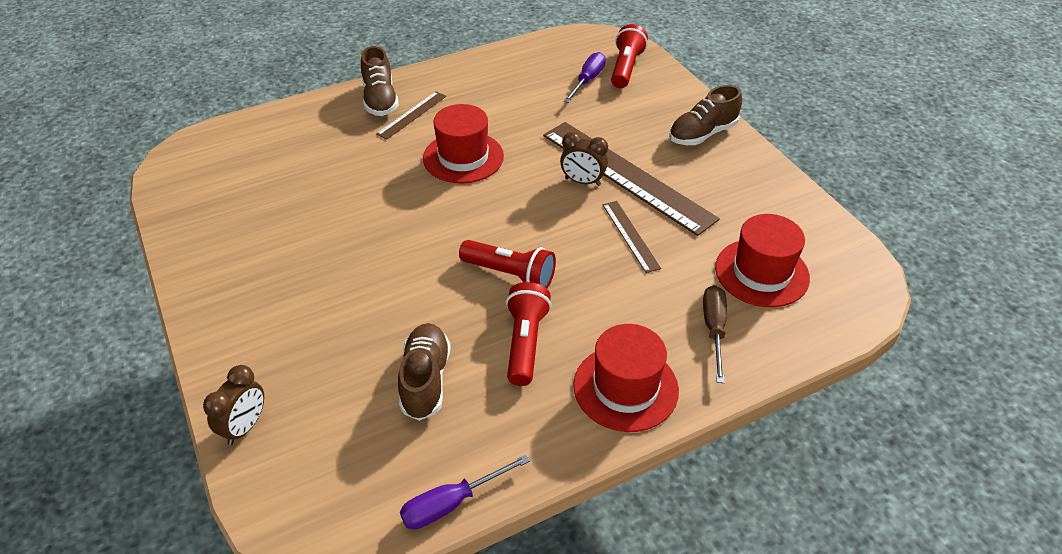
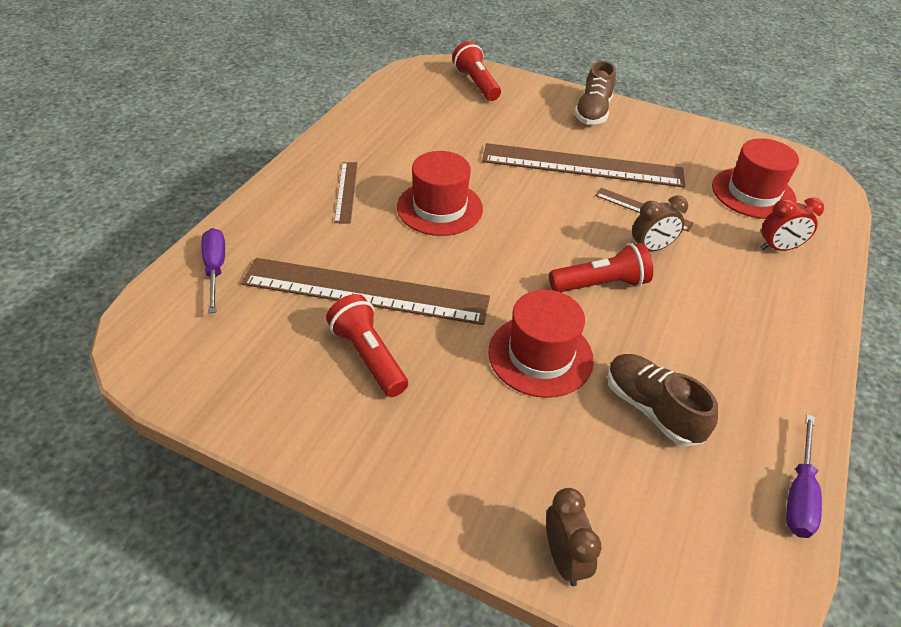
camera: 40 degrees left, 0 degrees up
(338, 192) = (365, 291): none -> brown ruler
(380, 99) = (297, 190): brown shoe -> none
(525, 343) = (681, 331): red flashlight -> red flashlight (368, 356)
(582, 181) = (558, 184): brown clock -> brown clock (651, 248)
(587, 80) = (459, 104): purple screwdriver -> purple screwdriver (215, 269)
(625, 387) = (784, 323): red hat -> red hat (540, 355)
(714, 329) = (778, 248): brown screwdriver -> red clock

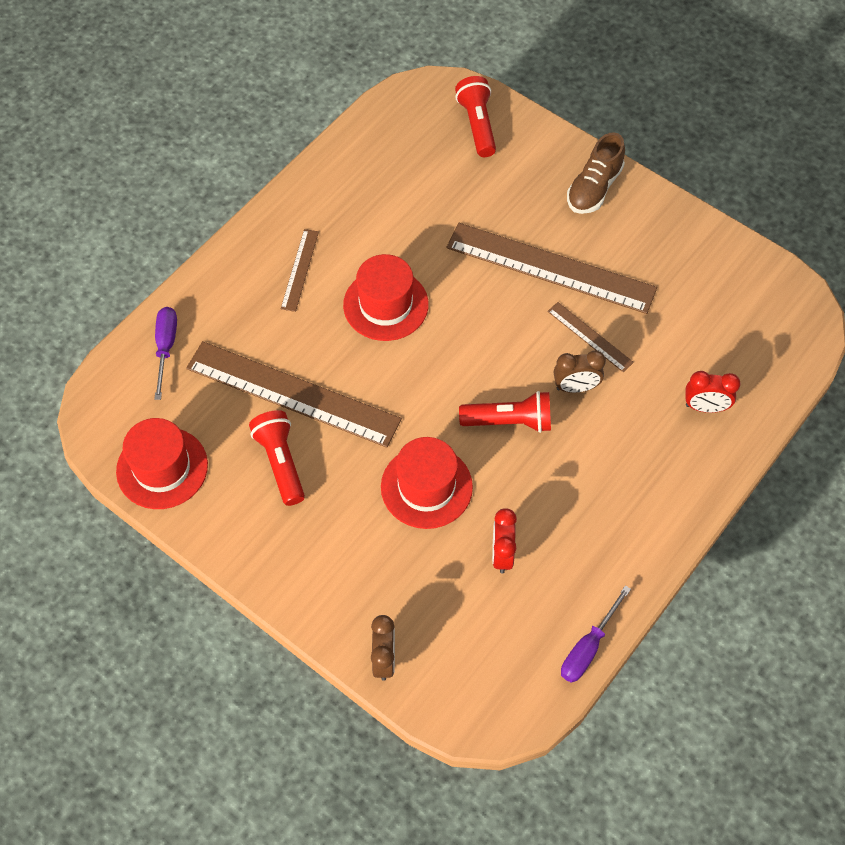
camera: 15 degrees right, 15 degrees up
(652, 409) = (502, 554): brown shoe -> red clock
(753, 193) = (717, 332): red hat -> red hat (162, 468)

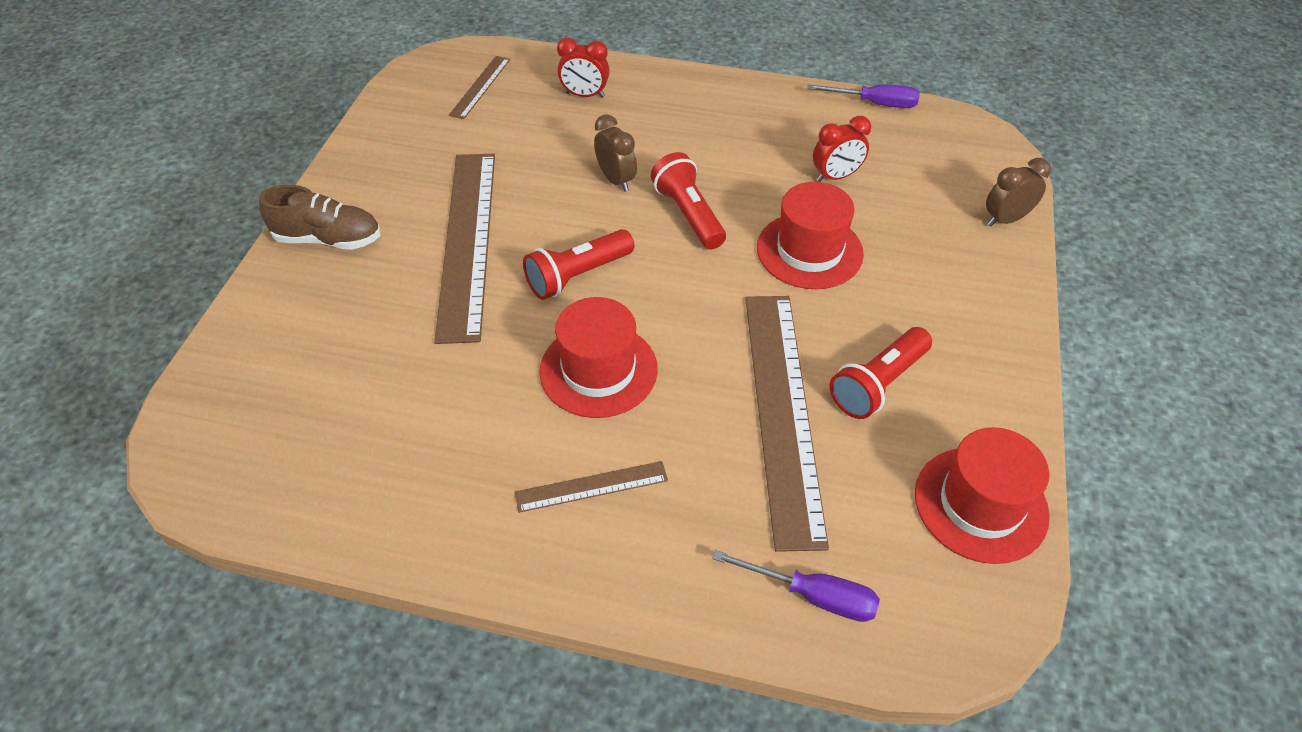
camera: 115 degrees left, 10 degrees down
(166, 347) = (813, 595): purple screwdriver -> purple screwdriver turned 135 degrees counterclockwise
(477, 125) = (248, 382): red flashlight -> red flashlight (578, 276)
(590, 336) = (546, 187): brown ruler -> brown ruler (480, 87)
(705, 407) = (585, 95): red clock -> red clock turned 120 degrees clockwise

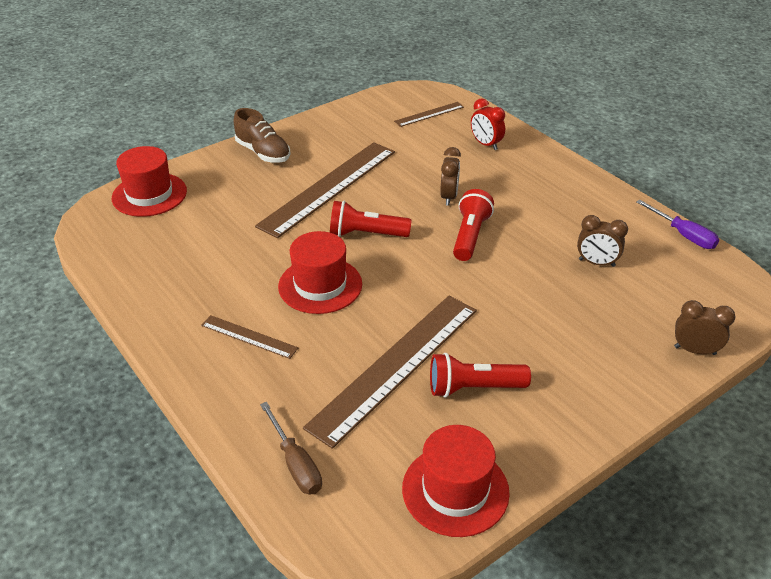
camera: 40 degrees right, 10 degrees down
(809, 251) = (523, 294): red hat -> red hat (149, 194)
(813, 595) = (295, 463): purple screwdriver -> brown screwdriver
(836, 176) = (596, 263): red clock -> brown clock

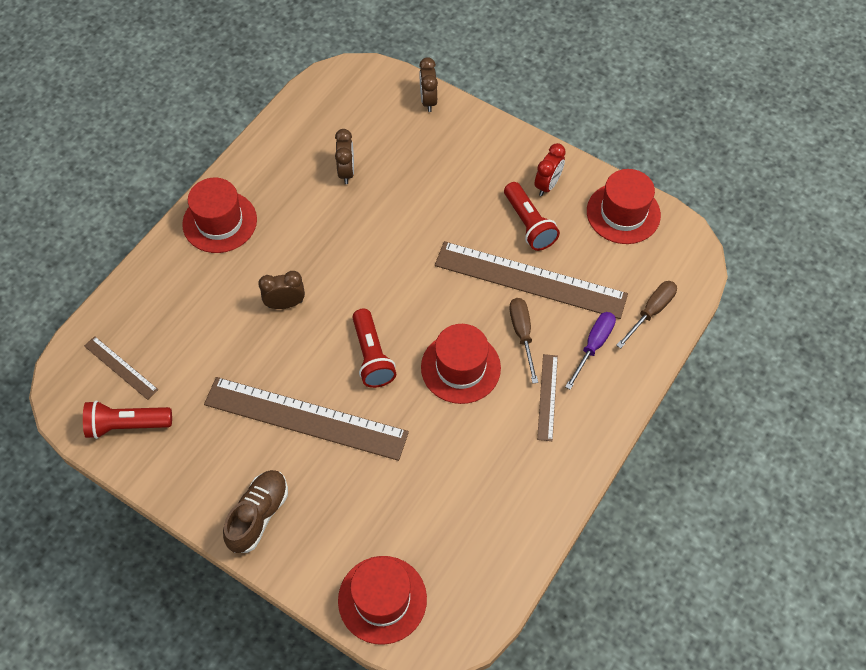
camera: 110 degrees left, 20 degrees up
(331, 339) = (522, 334): none -> brown screwdriver
(470, 236) = (343, 271): red flashlight -> red flashlight (127, 425)
(486, 144) = (173, 295): red clock -> red clock (547, 185)
(556, 177) = (219, 222): none -> red hat
(683, 235) = (283, 117): purple screwdriver -> purple screwdriver (593, 346)

